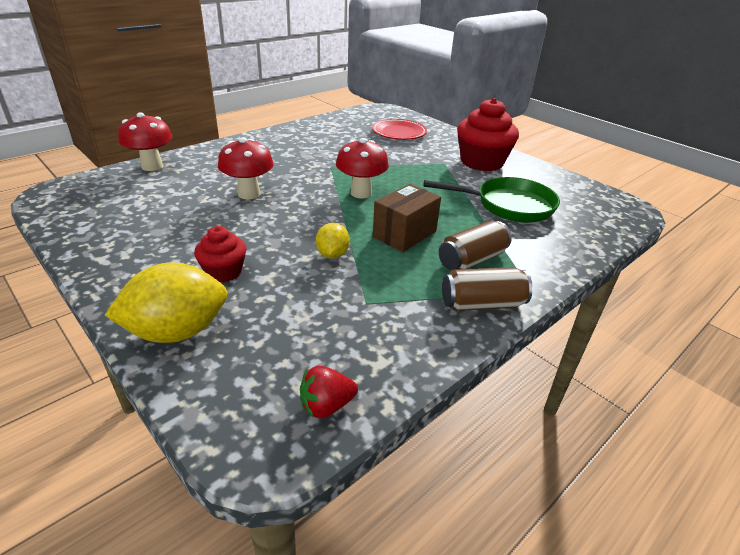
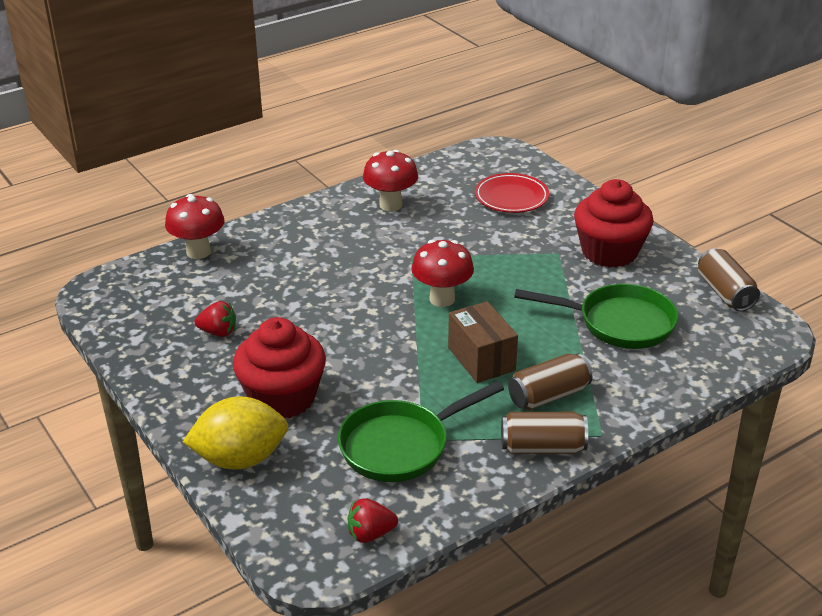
camera: 10 degrees right, 0 degrees up
(164, 221) = (218, 332): none -> red strawberry
(224, 272) = (282, 398): red cupcake -> red cupcake, size x1.80
(249, 194) = (310, 297): red mushroom -> red mushroom (391, 205)
(332, 254) = (396, 382): yellow lemon -> none
(346, 309) = (401, 445): none -> green pan
(404, 234) = (481, 359): brown box -> brown box turned 75 degrees counterclockwise
(578, 185) = (725, 293): none -> brown can

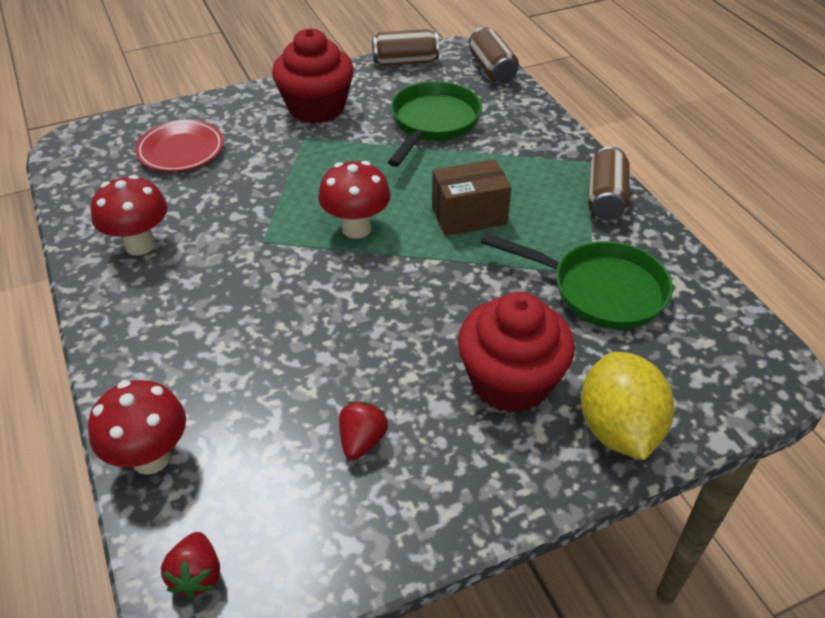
camera: 80 degrees left, 10 degrees up
(370, 534) = (729, 327): red strawberry -> red strawberry (197, 575)
(401, 445) = (600, 290): green pan -> green pan turned 45 degrees counterclockwise
(548, 396) = (533, 182): brown can -> brown can (492, 69)

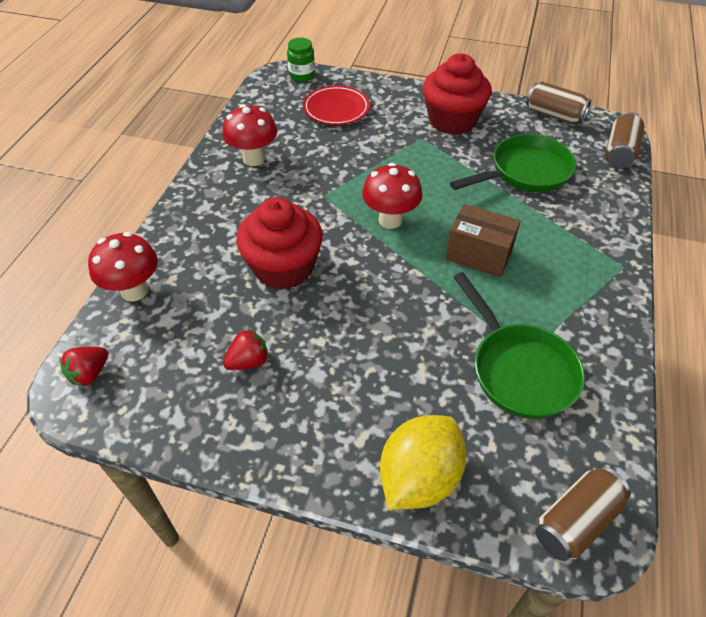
camera: 40 degrees right, 5 degrees up
(100, 133) = (302, 75): none -> green jar
(510, 381) = (380, 389): red cupcake -> red cupcake (283, 267)
(606, 198) = (605, 302): brown can -> brown can (576, 521)

